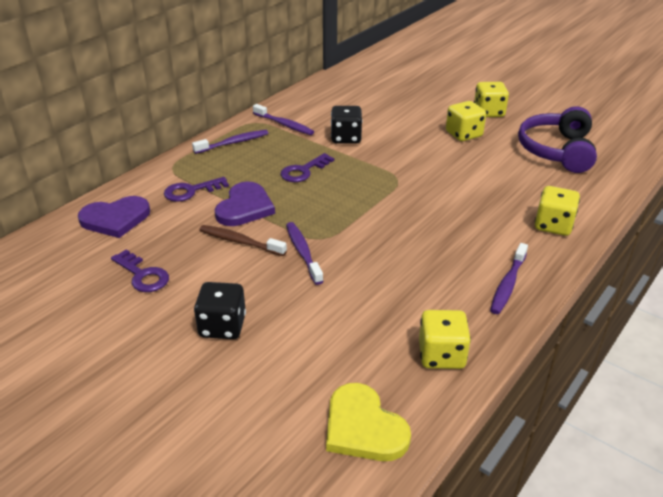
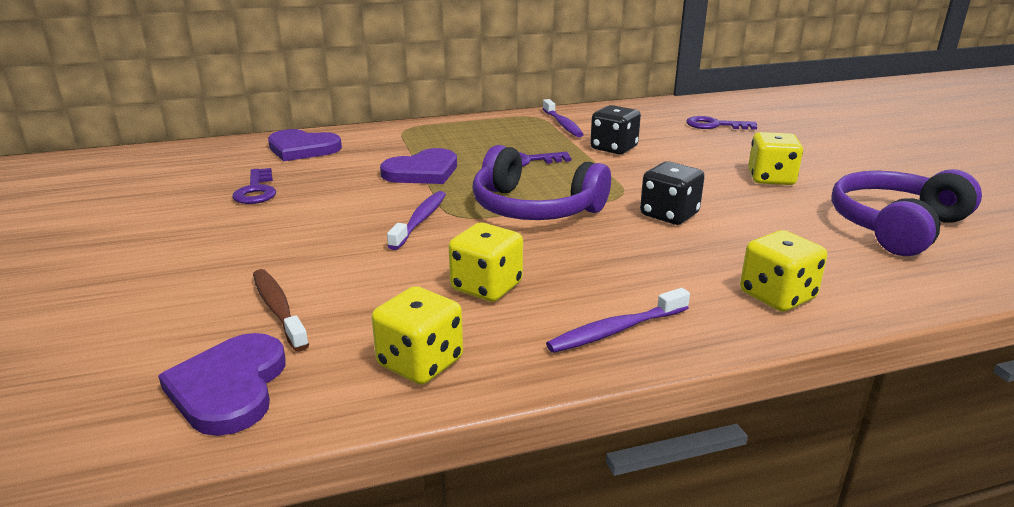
camera: 35 degrees right, 10 degrees down
(191, 191) = (394, 148): purple key -> purple key (715, 125)
(222, 326) = (253, 248): black dice -> black dice (669, 215)
(233, 143) = (490, 125): purple toothbrush -> none
(240, 242) = (375, 194): brown toothbrush -> brown toothbrush (278, 309)
(361, 212) = (534, 208): none -> purple headphones
(363, 427) = (229, 387): yellow heart -> purple heart
(488, 112) = (838, 168): yellow dice -> yellow dice (486, 287)

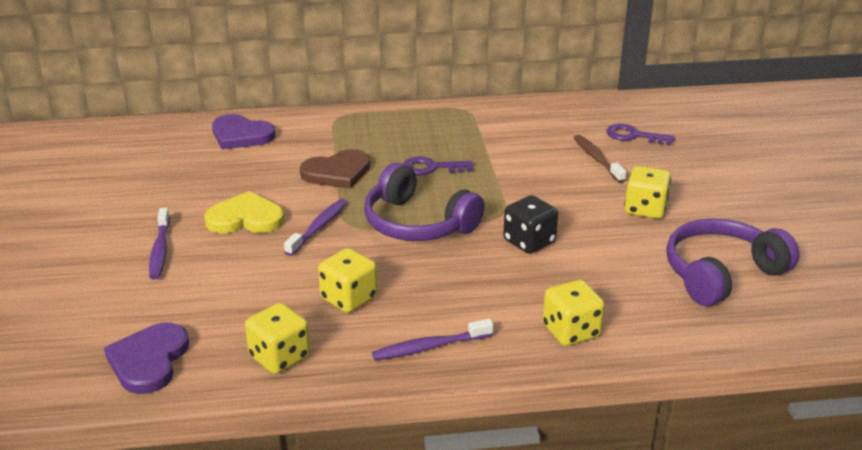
camera: 10 degrees right, 5 degrees up
(256, 191) = (194, 182): purple key -> none
(278, 309) = (191, 301): brown toothbrush -> brown toothbrush (597, 159)
(328, 219) = (245, 218): none -> yellow heart
(422, 171) = (337, 172): purple heart -> brown heart
(562, 124) = (486, 123): purple toothbrush -> purple toothbrush (160, 250)
(614, 148) = (520, 158): black dice -> none

